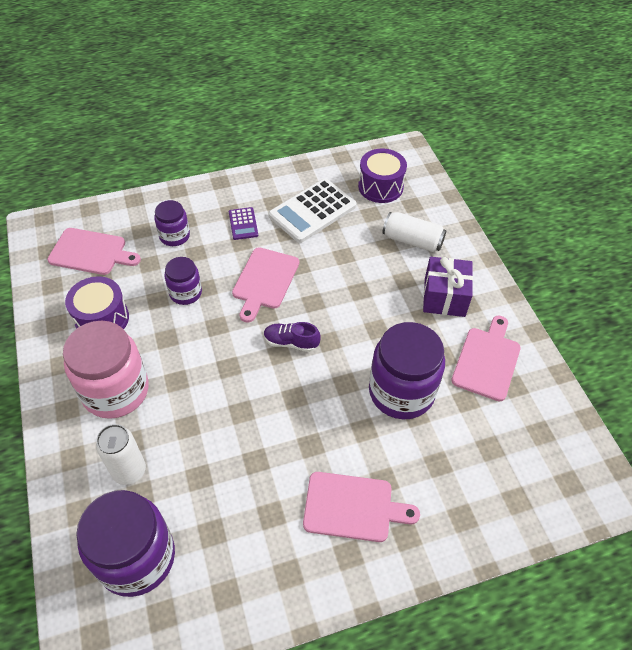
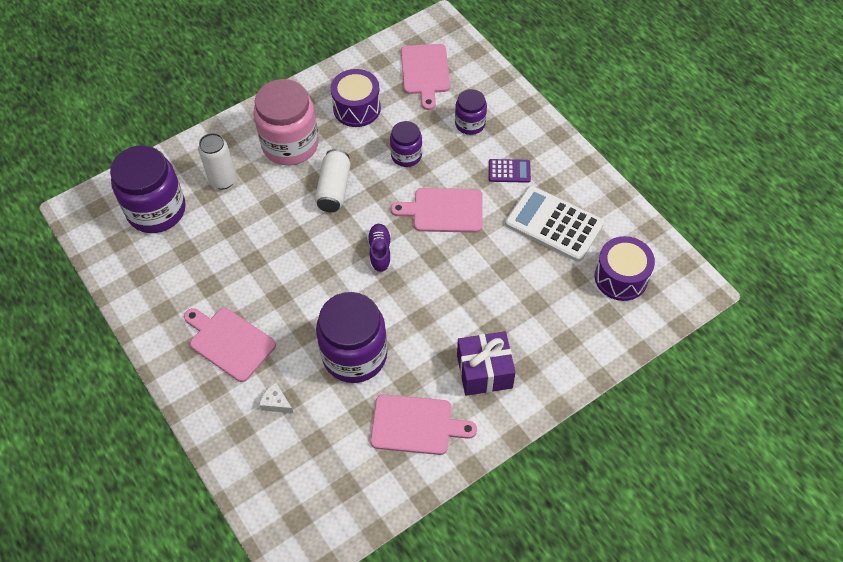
camera: 75 degrees right, 5 degrees up
(243, 224) = (509, 171): purple calculator -> purple calculator turned 150 degrees counterclockwise
(353, 507) = (229, 342): pink cutting board -> pink cutting board turned 135 degrees clockwise
(412, 241) = (552, 325): white can -> white can (334, 189)
(438, 475) = (276, 403): none -> white cheese

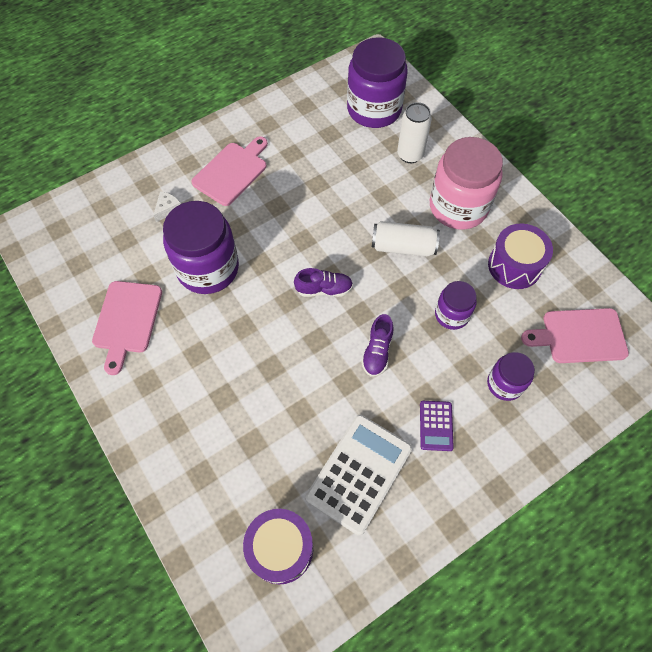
camera: 90 degrees right, 5 degrees up
(444, 210) = (377, 351): pink cutting board -> purple shoe
(484, 371) = (175, 385): purple gift -> none

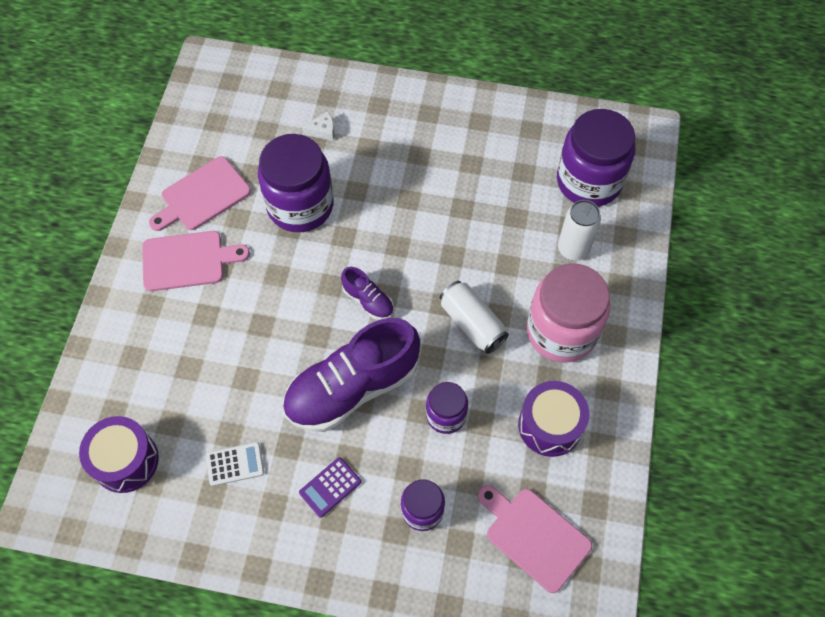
camera: 45 degrees right, 0 degrees up
(232, 172) = (405, 140): pink cutting board -> pink cutting board (188, 260)
(359, 473) = (235, 464): white calculator -> white calculator, size x0.50
(377, 351) = (352, 388): purple shoe -> purple shoe, size x2.22

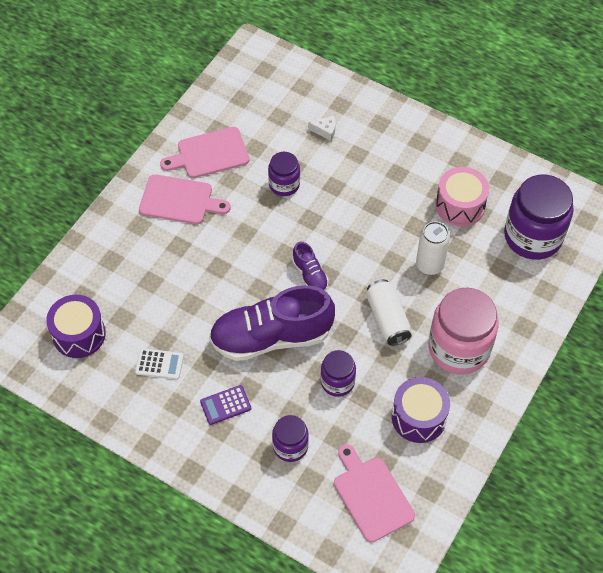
camera: 20 degrees right, 5 degrees down
(300, 205) = (284, 184): purple jar -> purple jar, size x0.54
(499, 171) = (460, 206): none -> pink drum
(573, 249) = (496, 287): white can -> white can (429, 265)

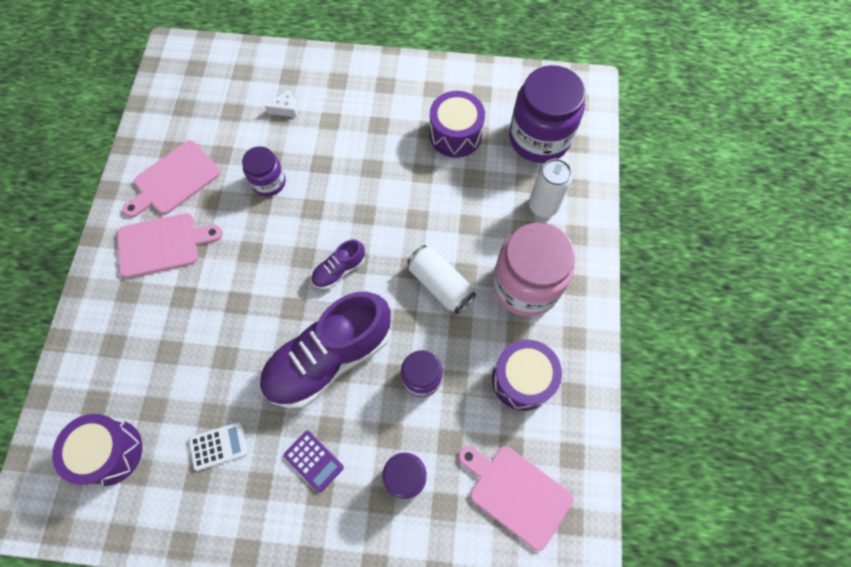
camera: 25 degrees left, 10 degrees up
(225, 405) = (313, 461): purple calculator -> purple calculator turned 90 degrees counterclockwise
(310, 275) = (339, 270): purple shoe -> purple shoe turned 105 degrees clockwise
(429, 265) = (455, 209): white can -> white can (543, 206)
(460, 206) = (455, 135): pink drum -> purple drum

